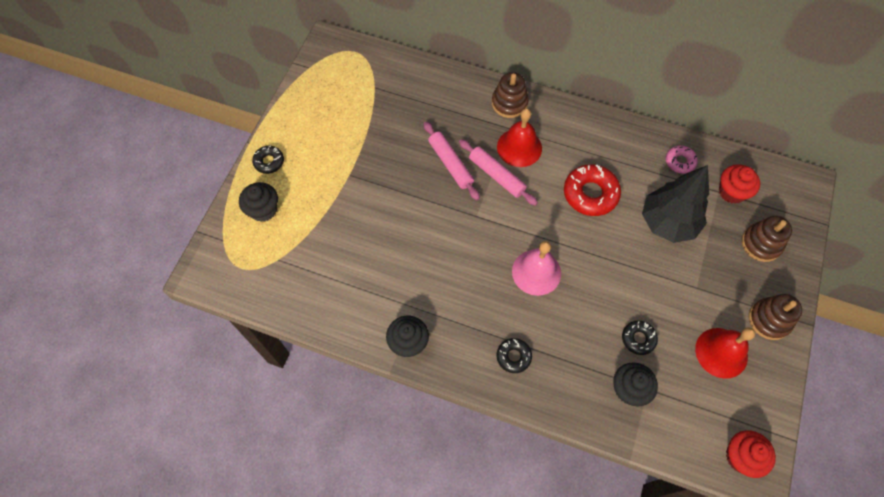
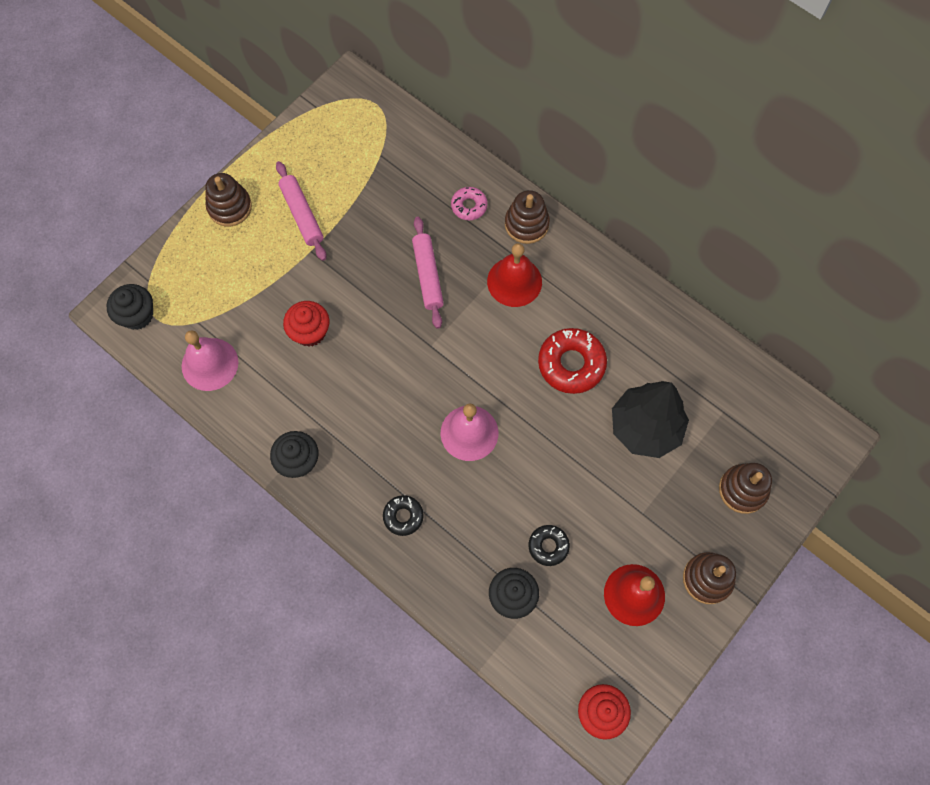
camera: 20 degrees right, 5 degrees up
(263, 210) = (203, 261): black cupcake -> black cupcake (137, 315)
(269, 162) = (229, 207): black donut -> brown stacking toy
(301, 289) = (210, 364): none -> pink bell
(496, 175) = (474, 306): pink rolling pin -> pink rolling pin (302, 214)
(680, 162) = (694, 361): pink donut -> pink donut (469, 206)
(731, 192) = (739, 417): red cupcake -> red cupcake (310, 332)

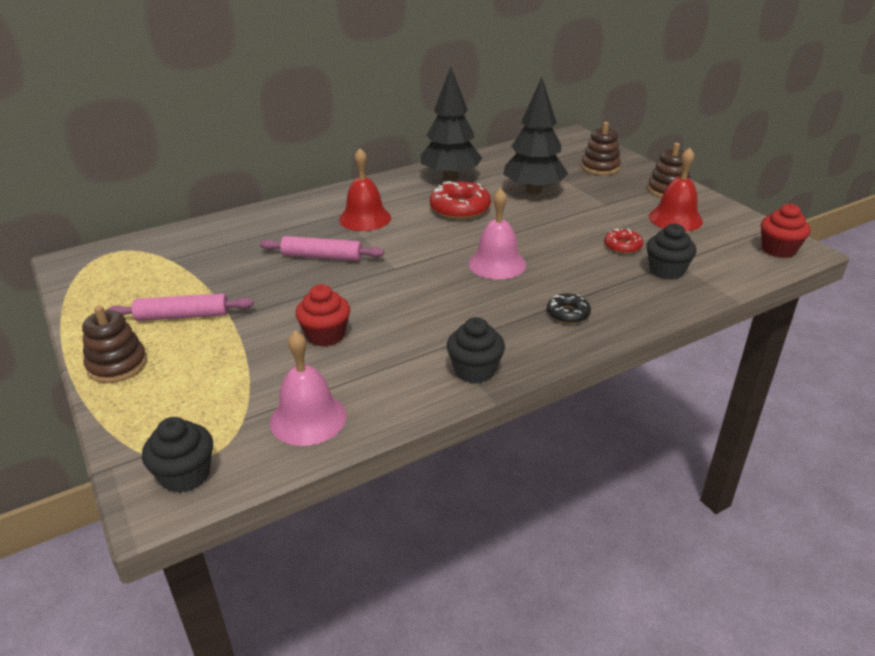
camera: 70 degrees left, 35 degrees down
(469, 206) = (272, 225): pink donut -> none
(526, 224) = (316, 204): brown stacking toy -> none
(548, 546) = (622, 246): black donut -> red donut
(644, 330) = (450, 177): none -> black tree

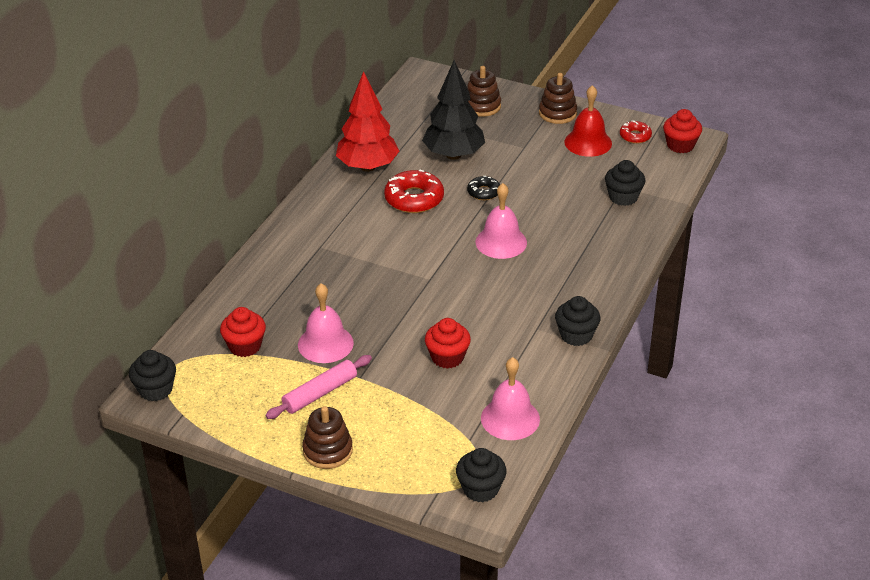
camera: 35 degrees left, 5 degrees up
(81, 261) = (155, 390): none -> black cupcake
(184, 258) = (245, 346): none -> red cupcake
(243, 281) = (325, 343): none -> pink bell
(322, 257) = (359, 294): pink rolling pin -> none
(365, 218) = (347, 242): red bell -> none
(450, 177) = (368, 167): black tree -> red tree
(568, 314) = (592, 264): black donut -> black donut (483, 192)
(622, 246) = (574, 186): red donut -> red donut (635, 136)

